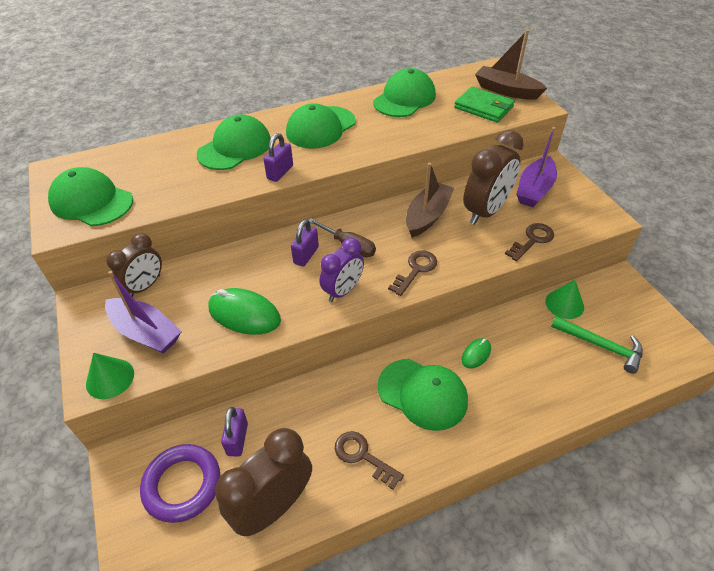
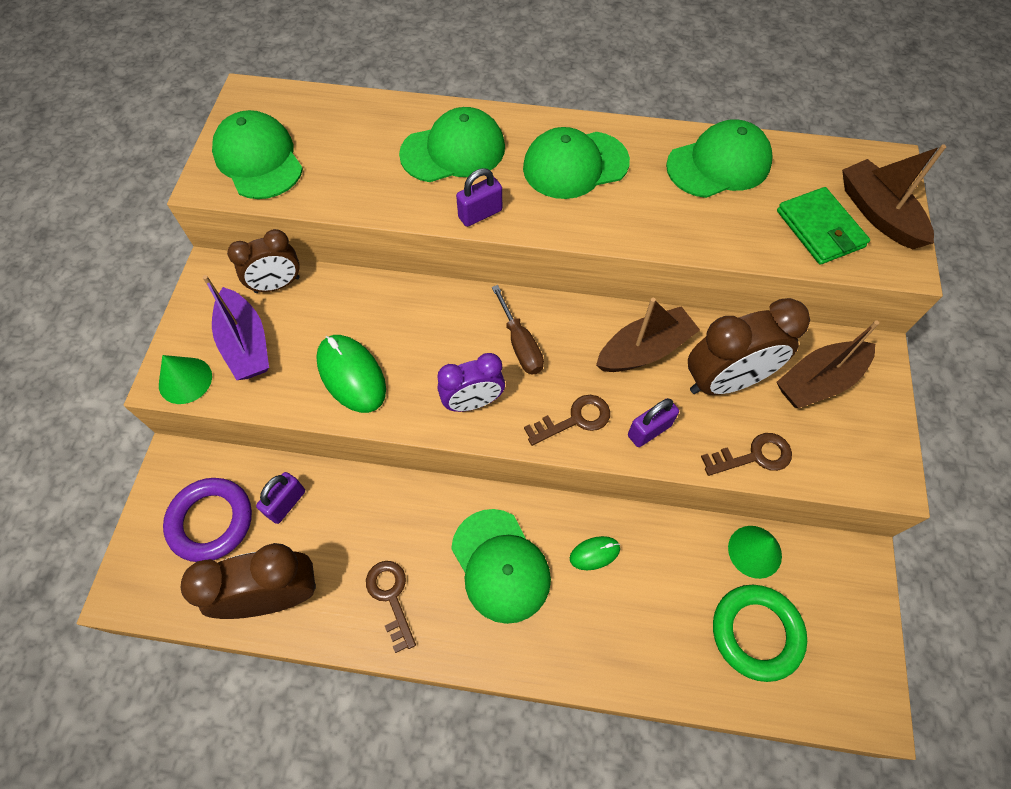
camera: 30 degrees right, 15 degrees up
(306, 255) = (464, 332): purple padlock -> purple padlock (649, 430)
(534, 190) = (818, 381): purple boat -> brown boat
(601, 346) = (756, 633): green hammer -> green ring

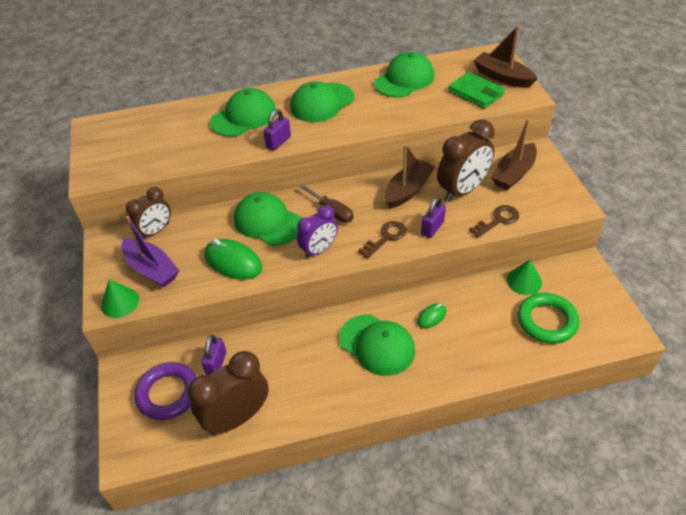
camera: 20 degrees left, 15 degrees down
(259, 159) = (119, 156): green cap -> green cap (268, 222)
(391, 597) = (316, 388): brown key -> none

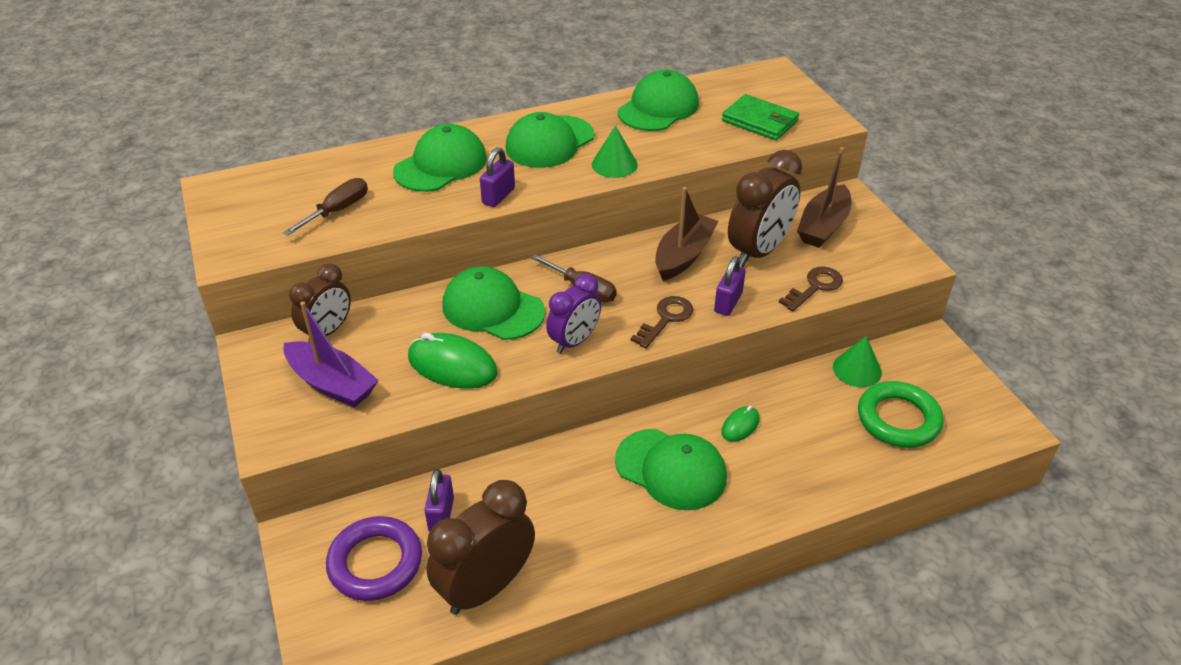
camera: 10 degrees left, 5 degrees down
(120, 302) = (291, 433): green cone -> green cone (614, 164)
(168, 148) = (337, 211): none -> brown screwdriver
(502, 77) = (791, 100): brown boat -> none

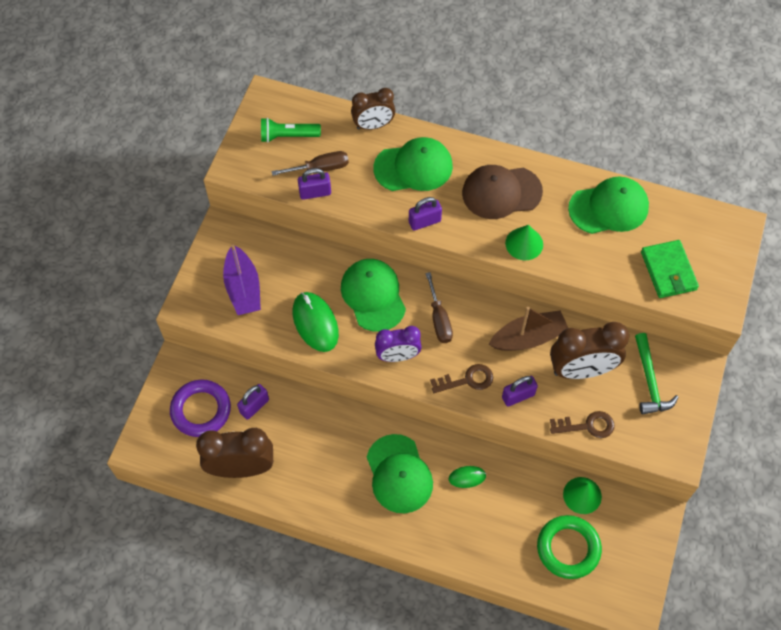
camera: 40 degrees right, 20 degrees up
(272, 204) = (288, 136): none -> green flashlight
(327, 331) = (269, 246): brown clock -> brown clock (373, 125)
(352, 231) = (315, 193): none -> purple padlock
(549, 142) = (501, 192): green cap -> brown cap
(823, 226) = (650, 381): brown boat -> green hammer

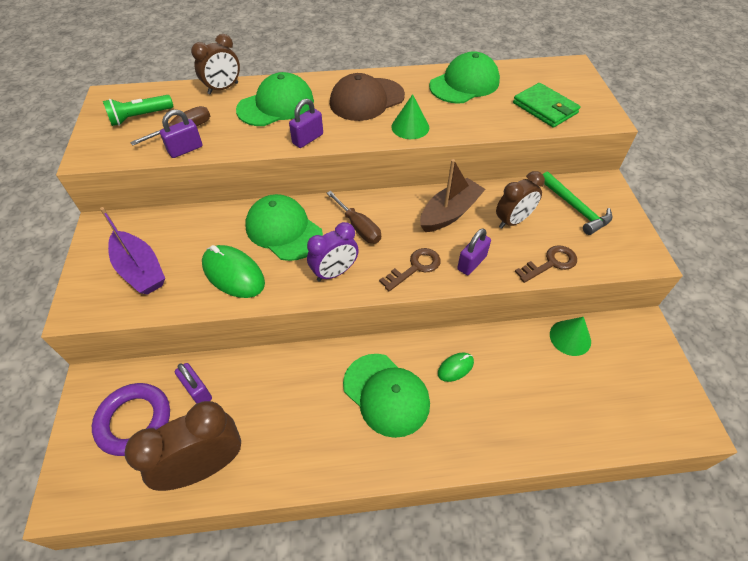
camera: 25 degrees left, 10 degrees down
(254, 406) = (197, 391): purple padlock -> purple padlock turned 60 degrees counterclockwise
(568, 548) = (592, 393): green ring -> none
(581, 370) = (513, 221): brown clock -> brown clock, size x0.64

